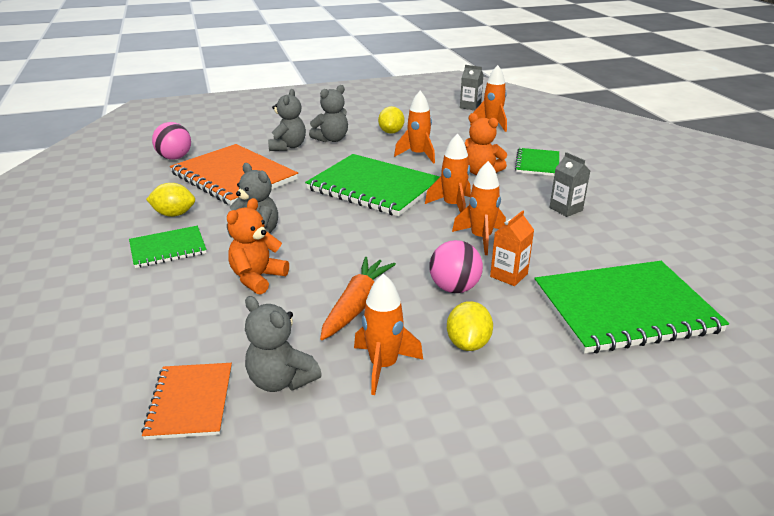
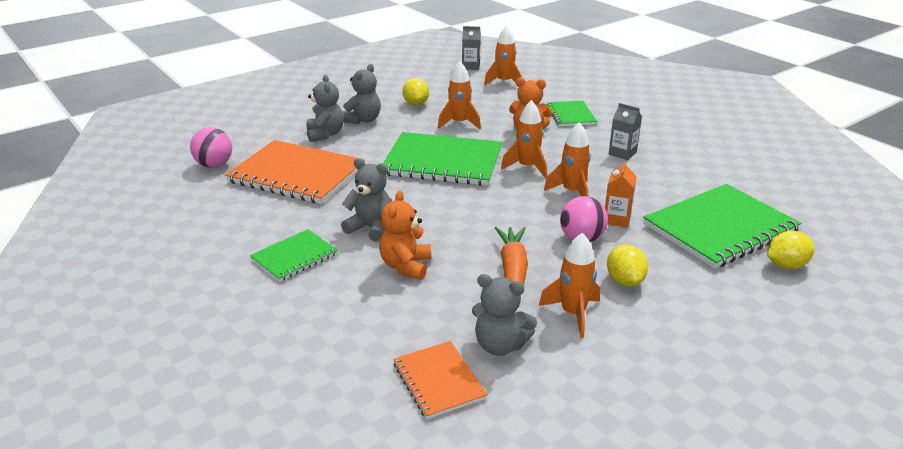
camera: 20 degrees left, 0 degrees up
(174, 214) = (269, 223): yellow lemon -> yellow lemon (786, 265)

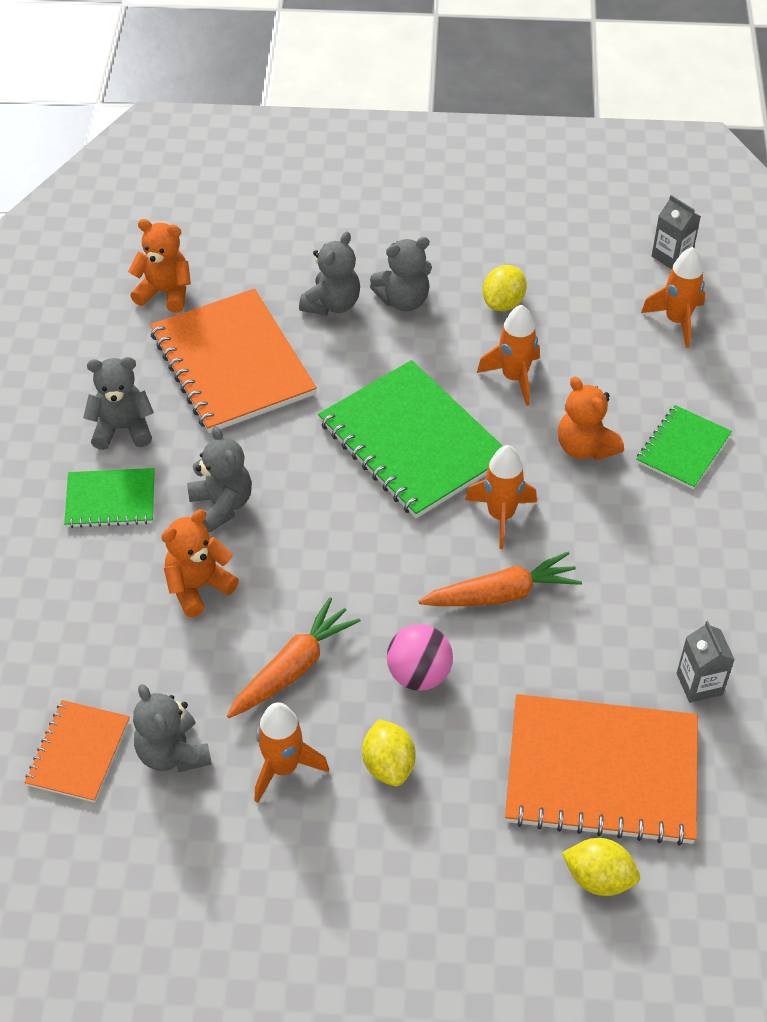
camera: 40 degrees right, 20 degrees up
(214, 165) = (165, 292): pink ball -> orange teddy bear
(260, 225) = (122, 429): none -> grey teddy bear
(572, 192) = (501, 594): orange rocket -> orange carrot
(616, 219) = (497, 673): orange carton -> none
(622, 153) = (655, 567): grey carton -> grey carton (699, 684)
(624, 281) = (388, 765): yellow lemon -> yellow lemon turned 45 degrees counterclockwise
(720, 228) = (602, 772): green notebook -> orange notebook

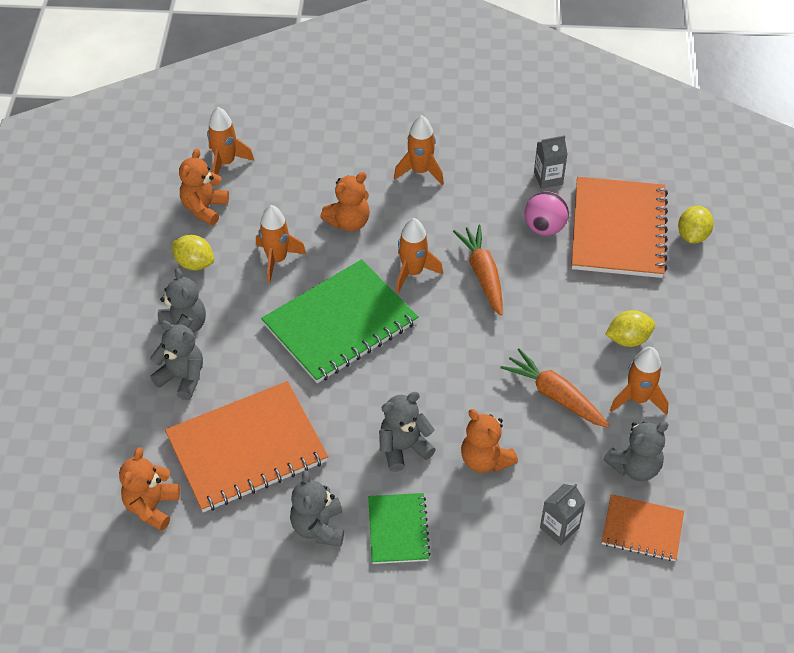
camera: 90 degrees left, 0 degrees up
(419, 674) = (554, 322): pink ball -> pink ball (544, 228)
(595, 306) = (204, 208): none -> orange teddy bear
(671, 256) = (156, 160): grey carton -> grey carton (559, 527)
(683, 449) = (351, 170): green notebook -> none
(691, 525) = (420, 171): none -> orange rocket

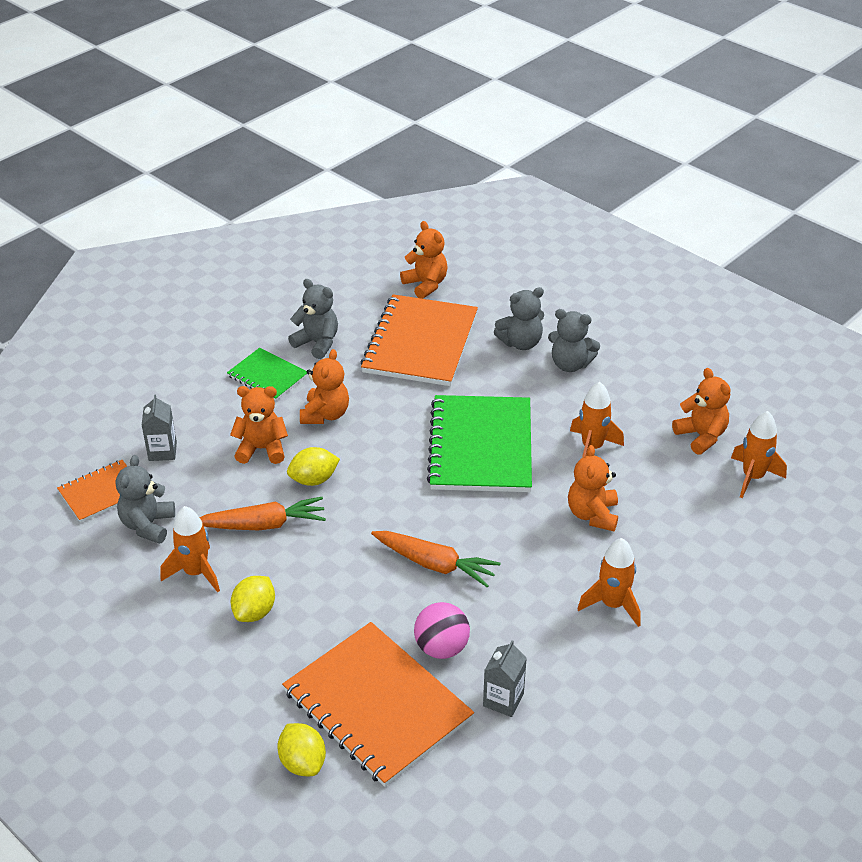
camera: 130 degrees right, 10 degrees down
(194, 263) = (637, 401): yellow lemon -> yellow lemon (314, 480)
(403, 448) = (325, 414): grey teddy bear -> orange teddy bear
(413, 272) = (487, 520): orange rocket -> none

